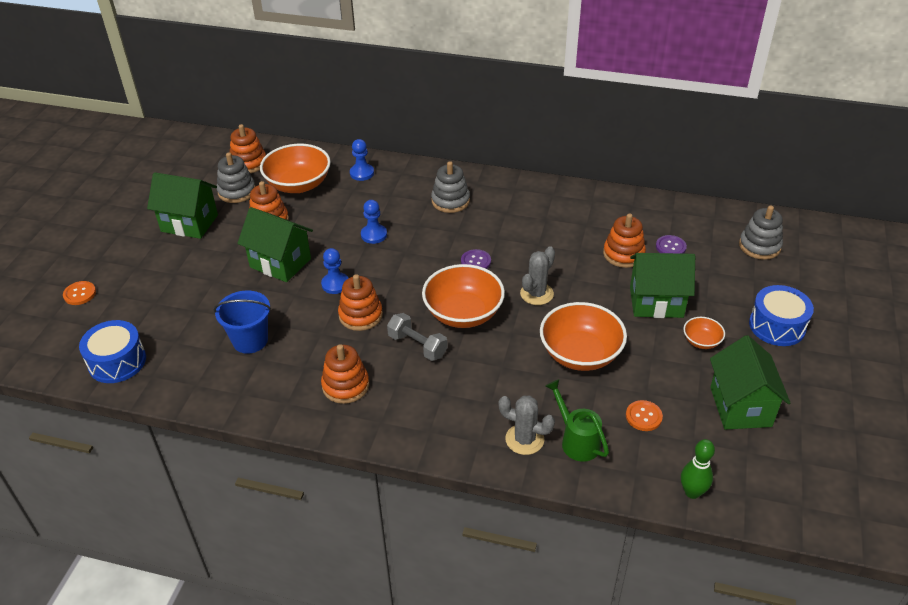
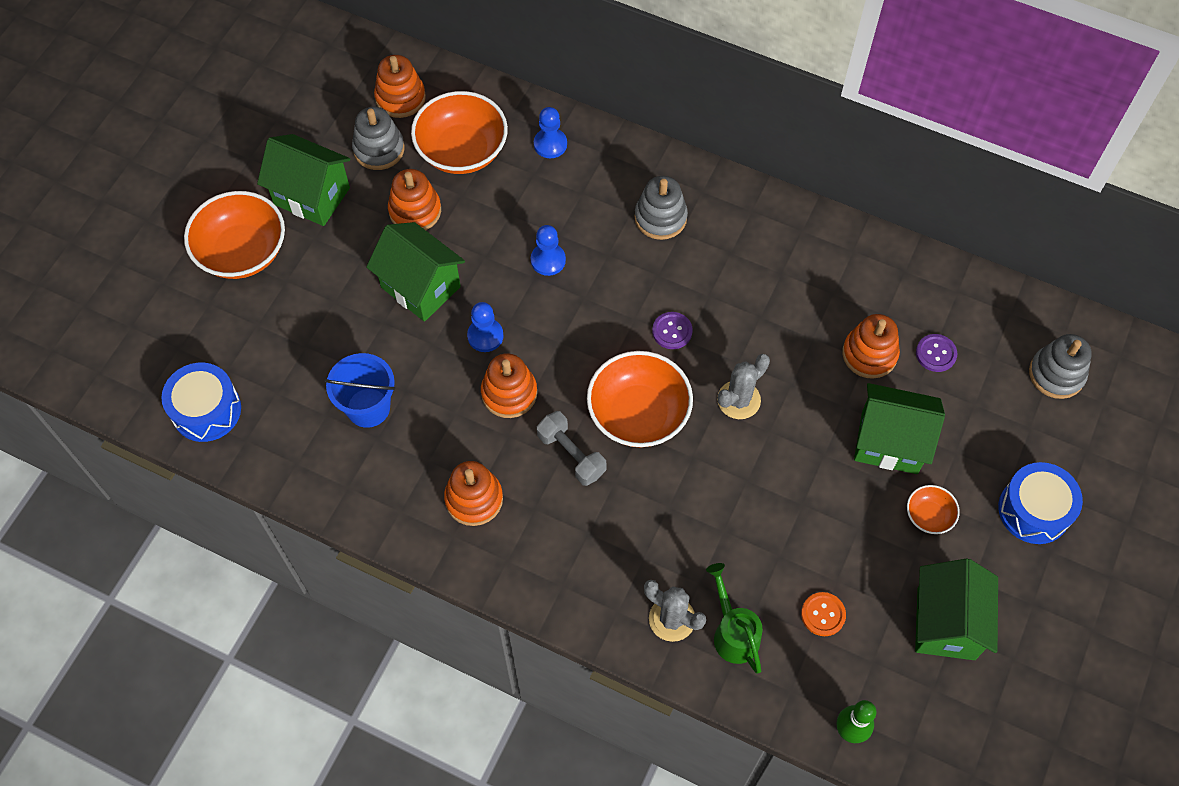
camera: 10 degrees right, 20 degrees up
(80, 294) = (167, 293): orange button -> none
(580, 354) = (770, 506): orange bowl -> orange bowl (242, 252)

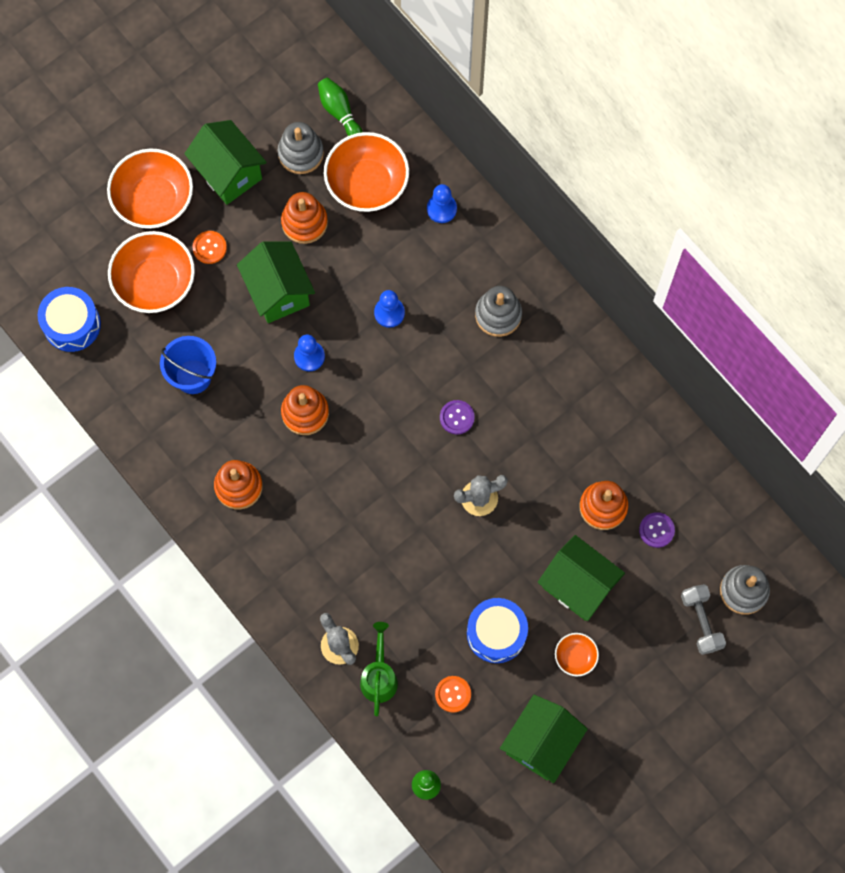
camera: 25 degrees right, 10 degrees up
(325, 274) = (209, 248): none -> orange button
(400, 98) = (339, 112): orange stacking toy -> green bowling pin
(571, 455) = (328, 484): grey dumbbell -> grey dumbbell (701, 622)
(638, 414) = (395, 474): orange bowl -> orange bowl (155, 282)
(1034, 510) = (659, 690): blue drum -> blue drum (496, 633)

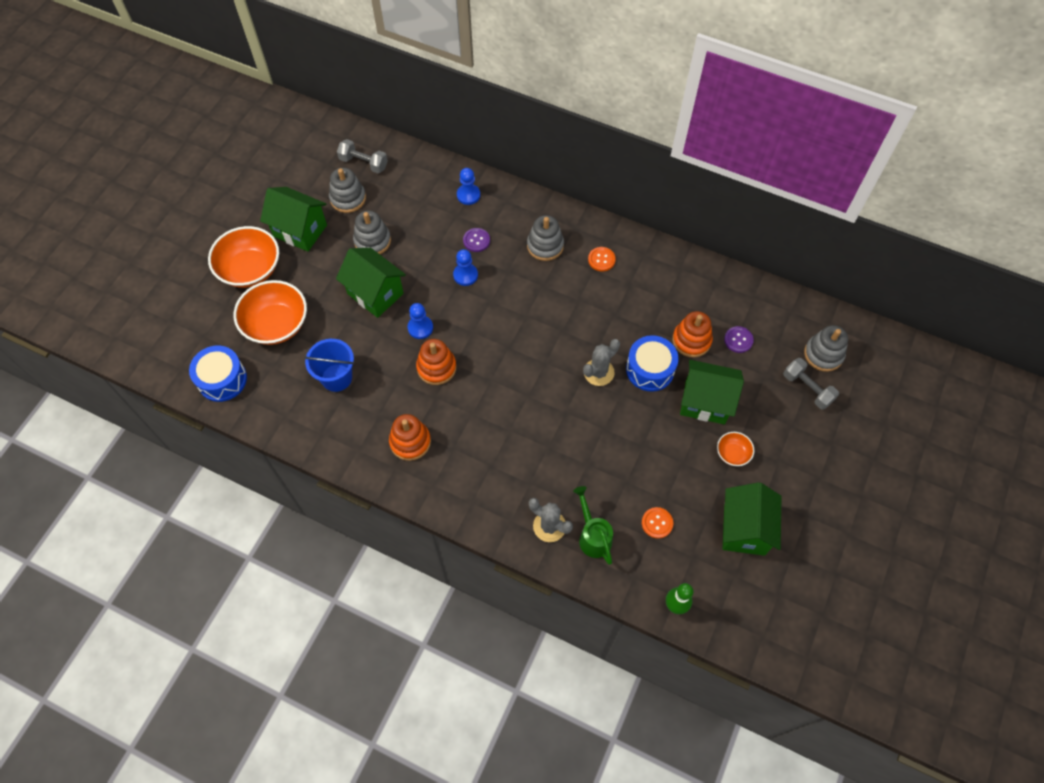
camera: 25 degrees left, 10 degrees down
(209, 248) = (308, 284): orange button -> orange button (601, 260)
(304, 222) = (372, 241): orange stacking toy -> grey stacking toy
(339, 112) = (364, 163): green bowling pin -> grey dumbbell
(367, 184) = (406, 199): orange bowl -> none
(457, 417) = (552, 324): purple button -> purple button (476, 240)
(496, 633) = (665, 463): blue drum -> blue drum (650, 369)

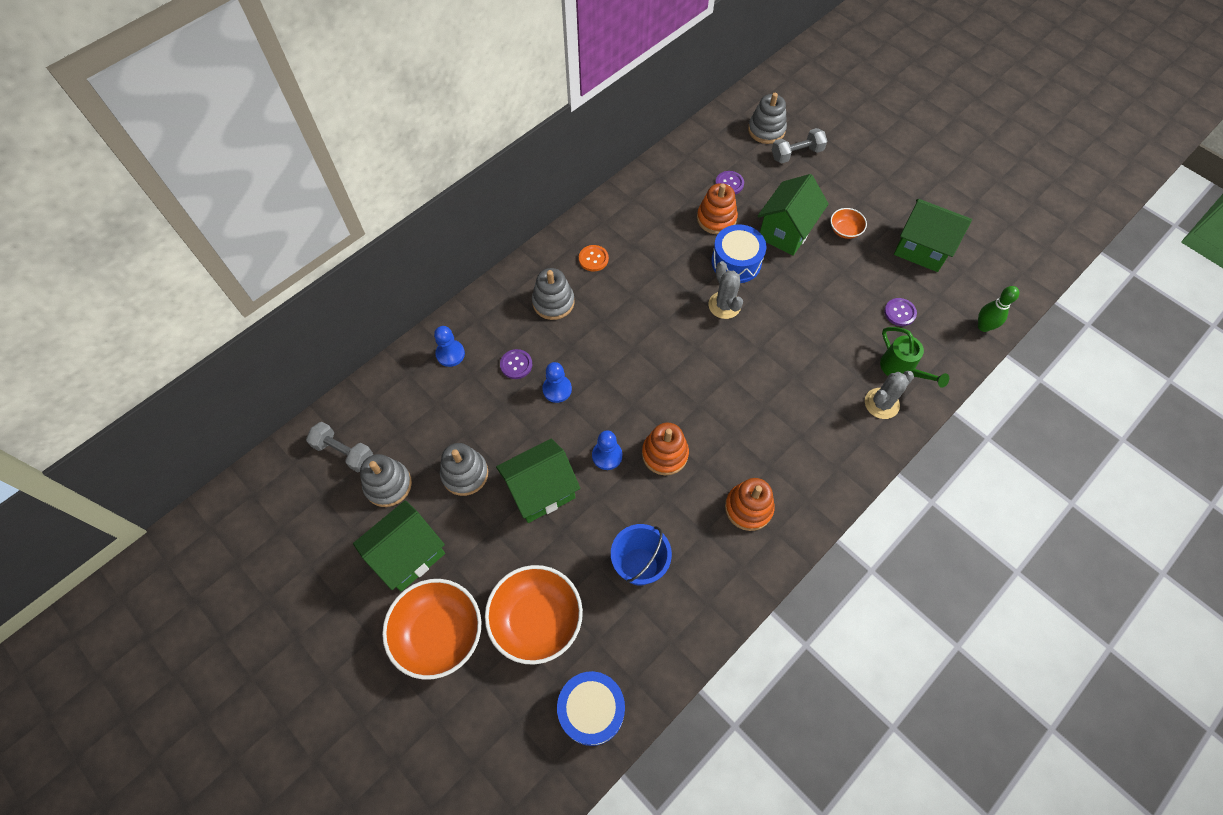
camera: 70 degrees left, 0 degrees up
(364, 163) = (344, 452): grey dumbbell -> grey dumbbell turned 75 degrees clockwise
(593, 536) = (901, 369): green watering can -> green watering can turned 120 degrees counterclockwise
(657, 523) = (899, 313): orange button -> purple button

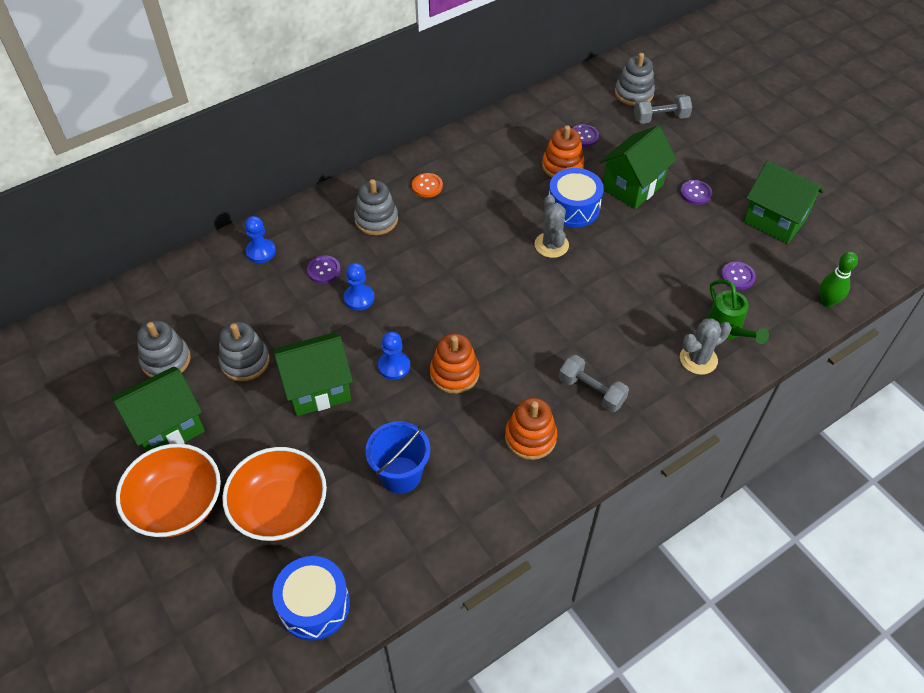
camera: 10 degrees right, 10 degrees down
(344, 452) = (131, 324): grey dumbbell -> grey dumbbell (591, 391)
(845, 230) = (695, 193): orange bowl -> purple button

